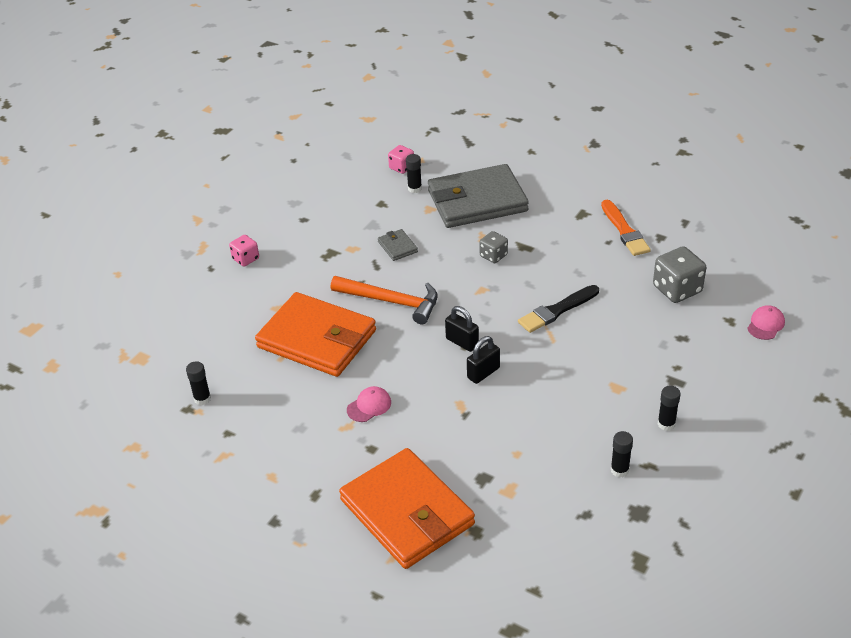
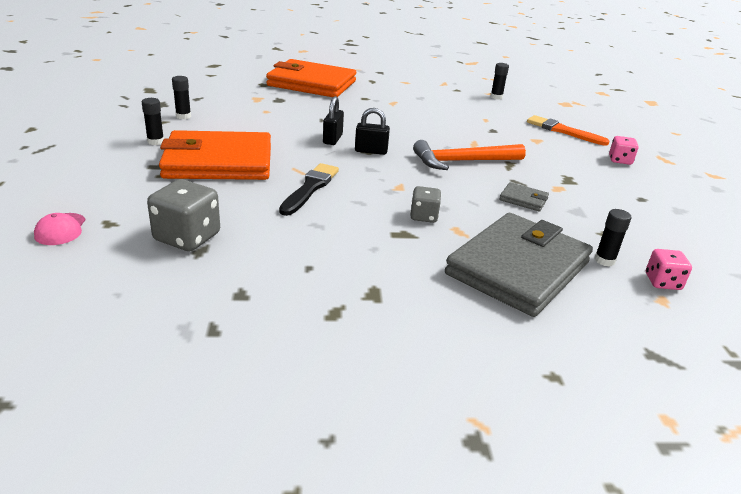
camera: 140 degrees right, 10 degrees down
(317, 339) = (479, 131): orange wallet -> orange wallet (218, 162)
(369, 406) = (392, 111): pink cap -> none
(624, 231) = (297, 288): orange brush -> orange brush (563, 131)

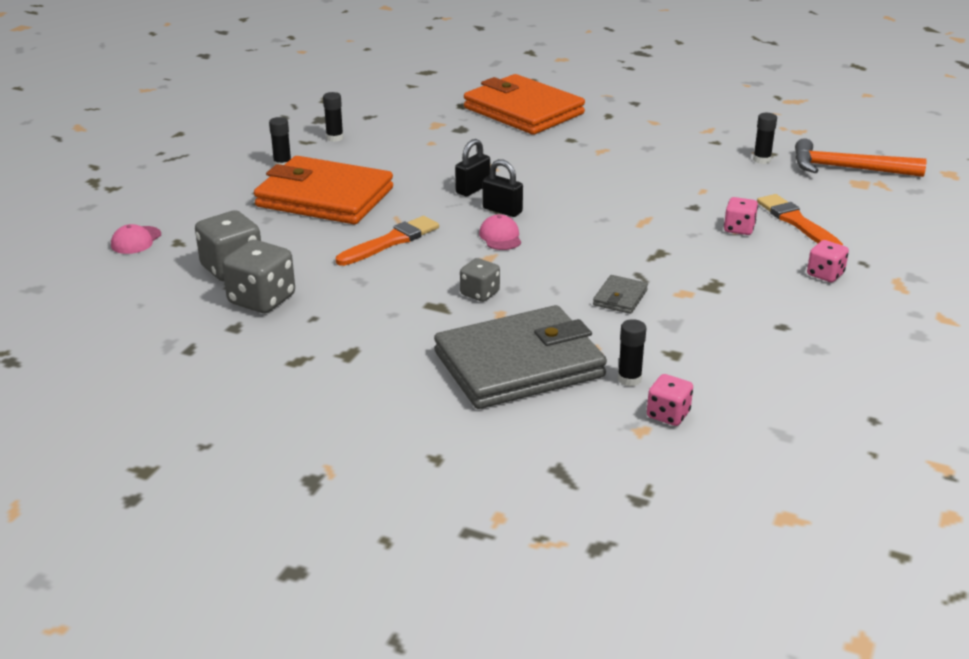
camera: 30 degrees right, 0 degrees up
(243, 261) = (262, 300): none -> grey dice
(310, 188) = (391, 241): black brush -> orange brush
(391, 170) = (500, 237): none -> pink cap
(463, 161) = (601, 240): orange hammer -> orange hammer (847, 168)
(523, 199) = (620, 297): grey wallet -> grey wallet turned 60 degrees clockwise
(536, 140) = (739, 229): none -> pink dice

